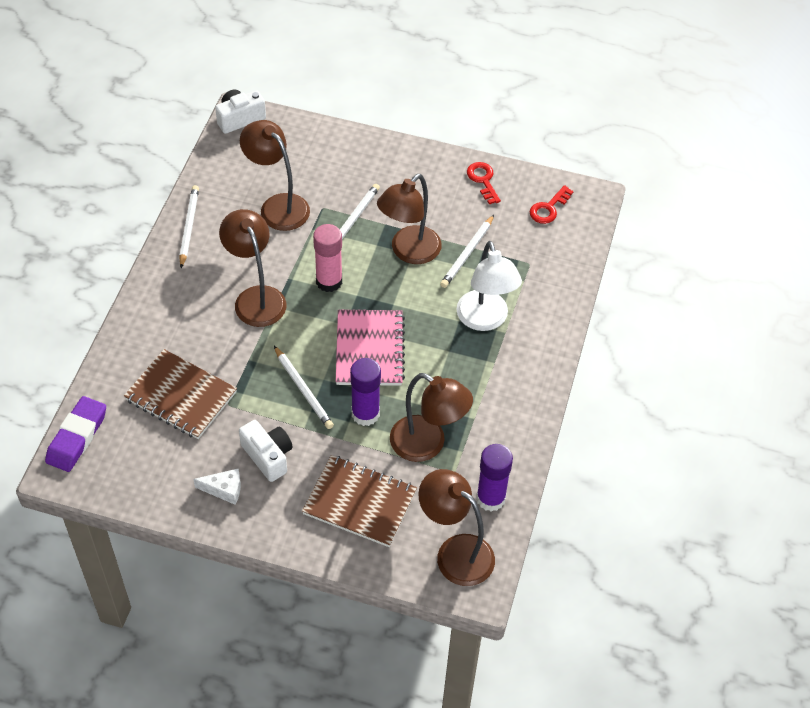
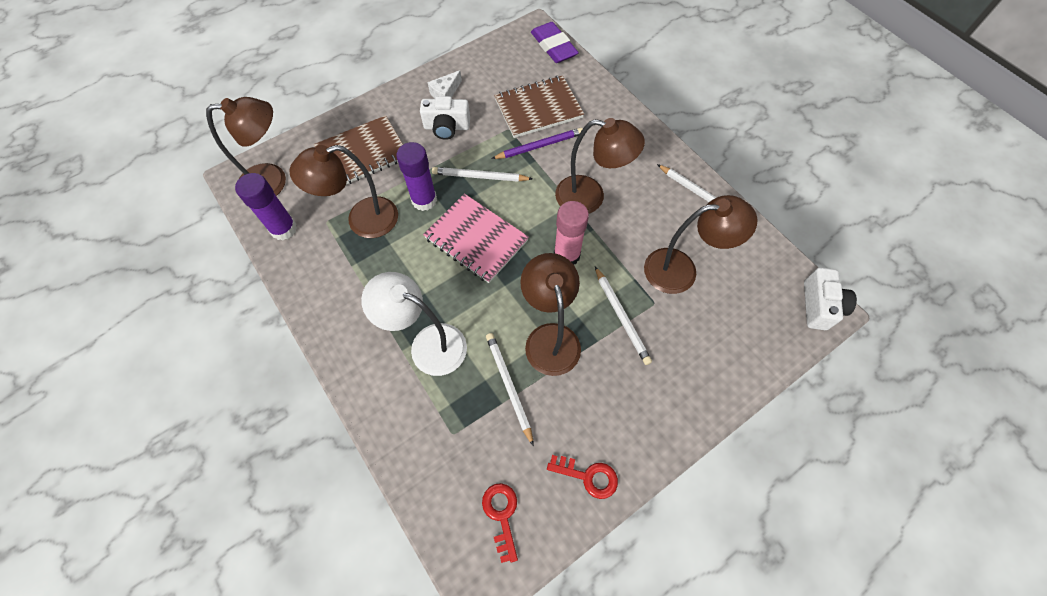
camera: 130 degrees right, 10 degrees up
(228, 367) = (539, 146): none -> purple pencil

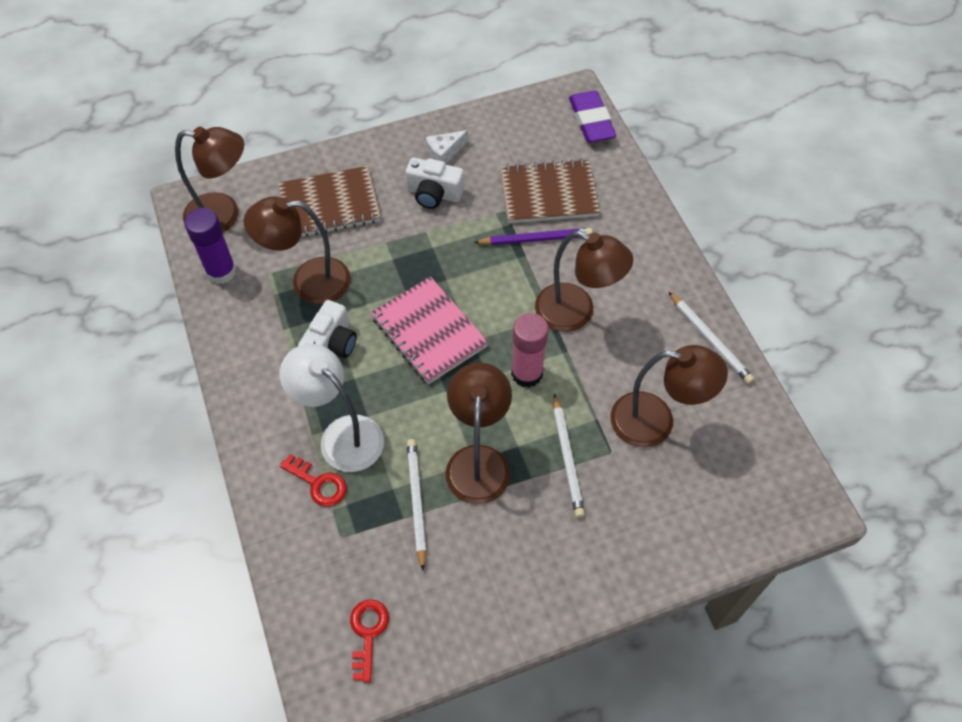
camera: 15 degrees right, 5 degrees down
(424, 200) = (383, 274): purple glue stick -> none
(480, 176) = (455, 260): white pencil -> none
(588, 476) = (473, 619): red key -> red key (319, 483)
(819, 306) = (808, 503): white camera -> white camera (331, 345)

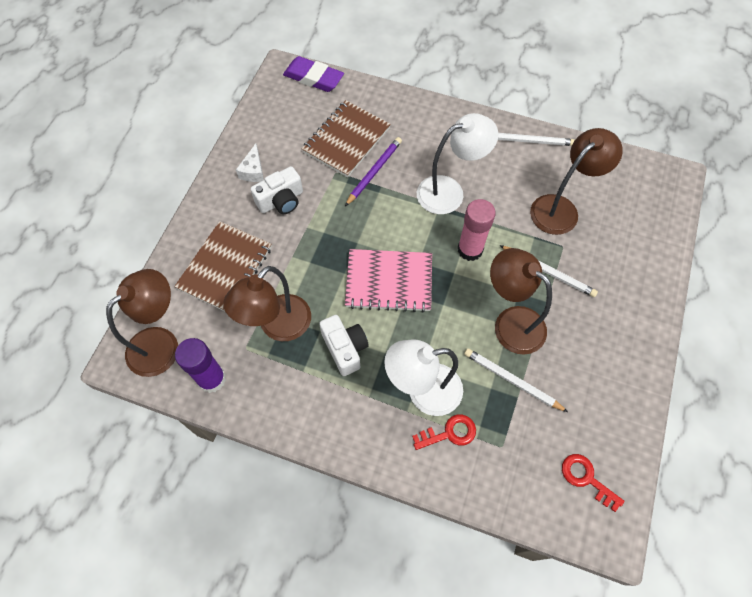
camera: 50 degrees left, 5 degrees up
(576, 313) = (449, 191): brown lamp -> white lamp

